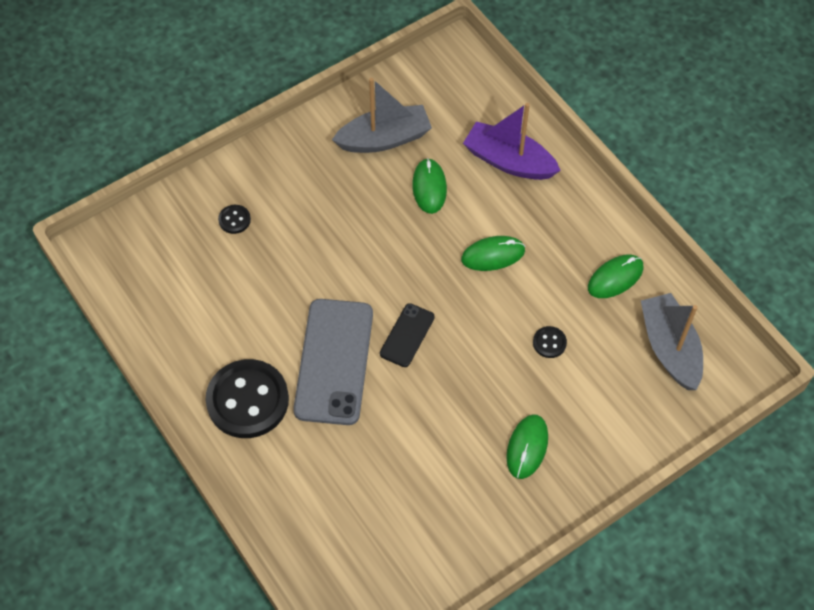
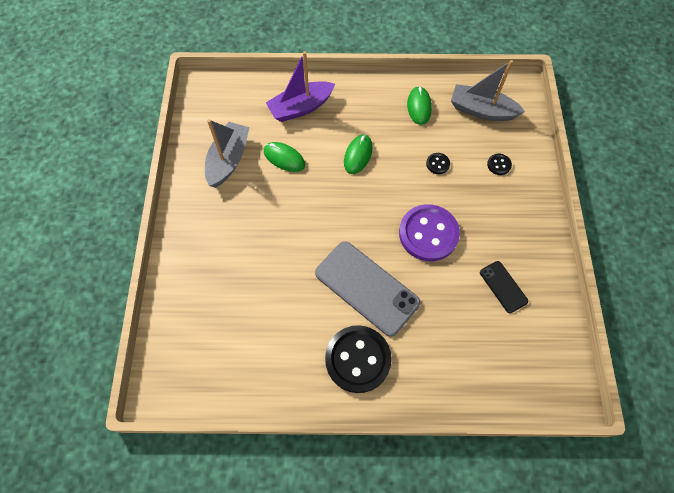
camera: 55 degrees left, 5 degrees up
(234, 220) = (213, 283): black button -> black button (499, 165)
(407, 335) = (378, 234): black phone -> black phone (503, 286)
(447, 385) = (428, 234): none -> purple button
(527, 447) = (498, 218): green mouse -> none

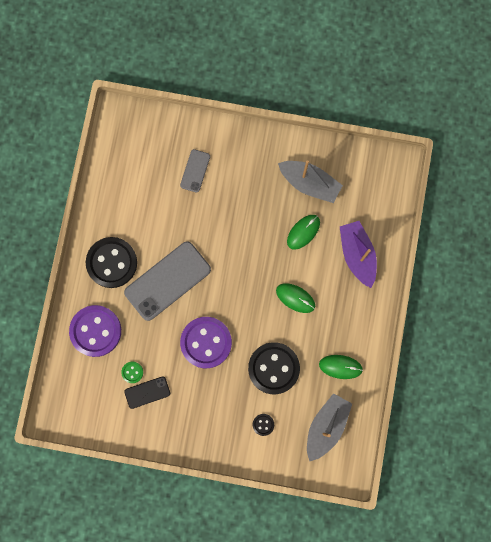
camera: 100 degrees right, 15 degrees up
(225, 280) = (195, 171): none -> grey phone
(437, 164) = (273, 368): black button -> black button, size x2.38
(448, 362) = (95, 331): none -> purple button
(485, 308) = (132, 372): none -> green button

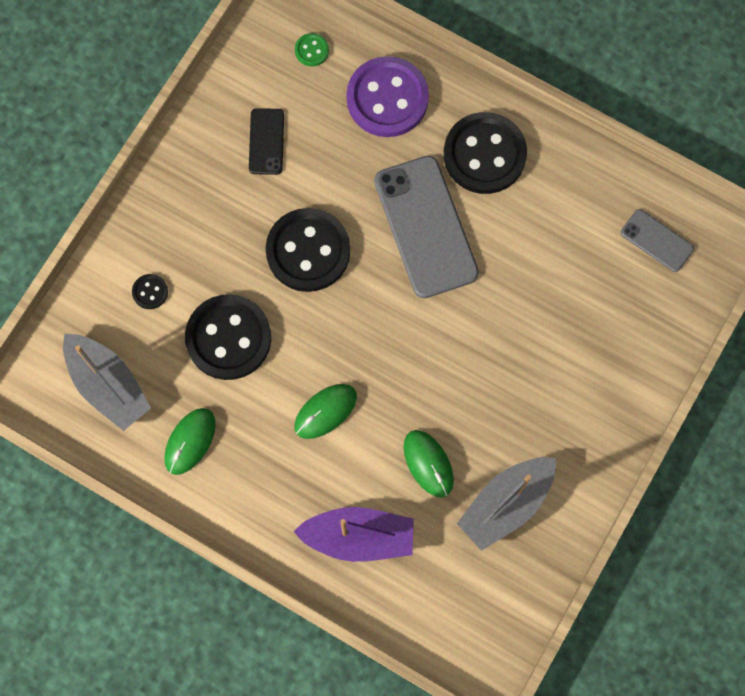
camera: 110 degrees right, 5 degrees down
(132, 372) = (305, 130): green button -> green button (312, 50)
(195, 171) = (590, 328): grey phone -> grey phone (656, 240)
(206, 342) = (308, 251): purple button -> black button

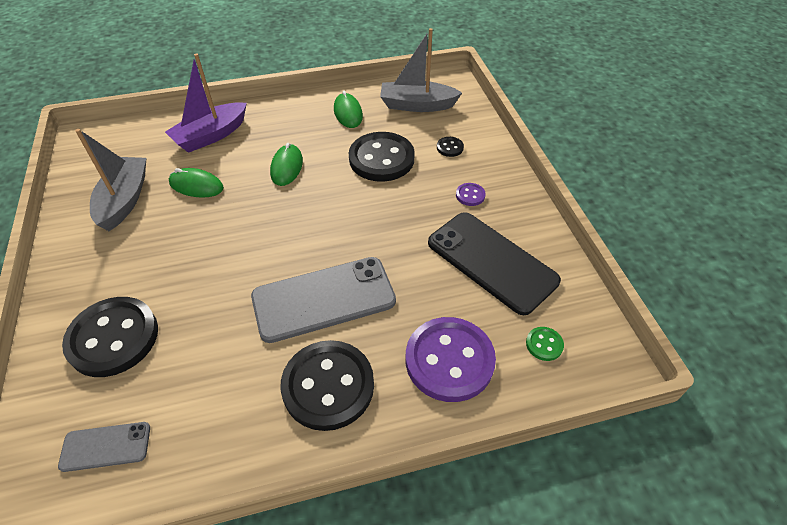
camera: 135 degrees right, 25 degrees down
(202, 219) = (470, 195): none -> purple button
(266, 141) = (491, 262): black phone -> black phone, size x1.99
(308, 251) = (387, 227): black button -> black button (113, 338)
(425, 227) = (323, 299): grey phone -> grey phone turned 45 degrees counterclockwise

